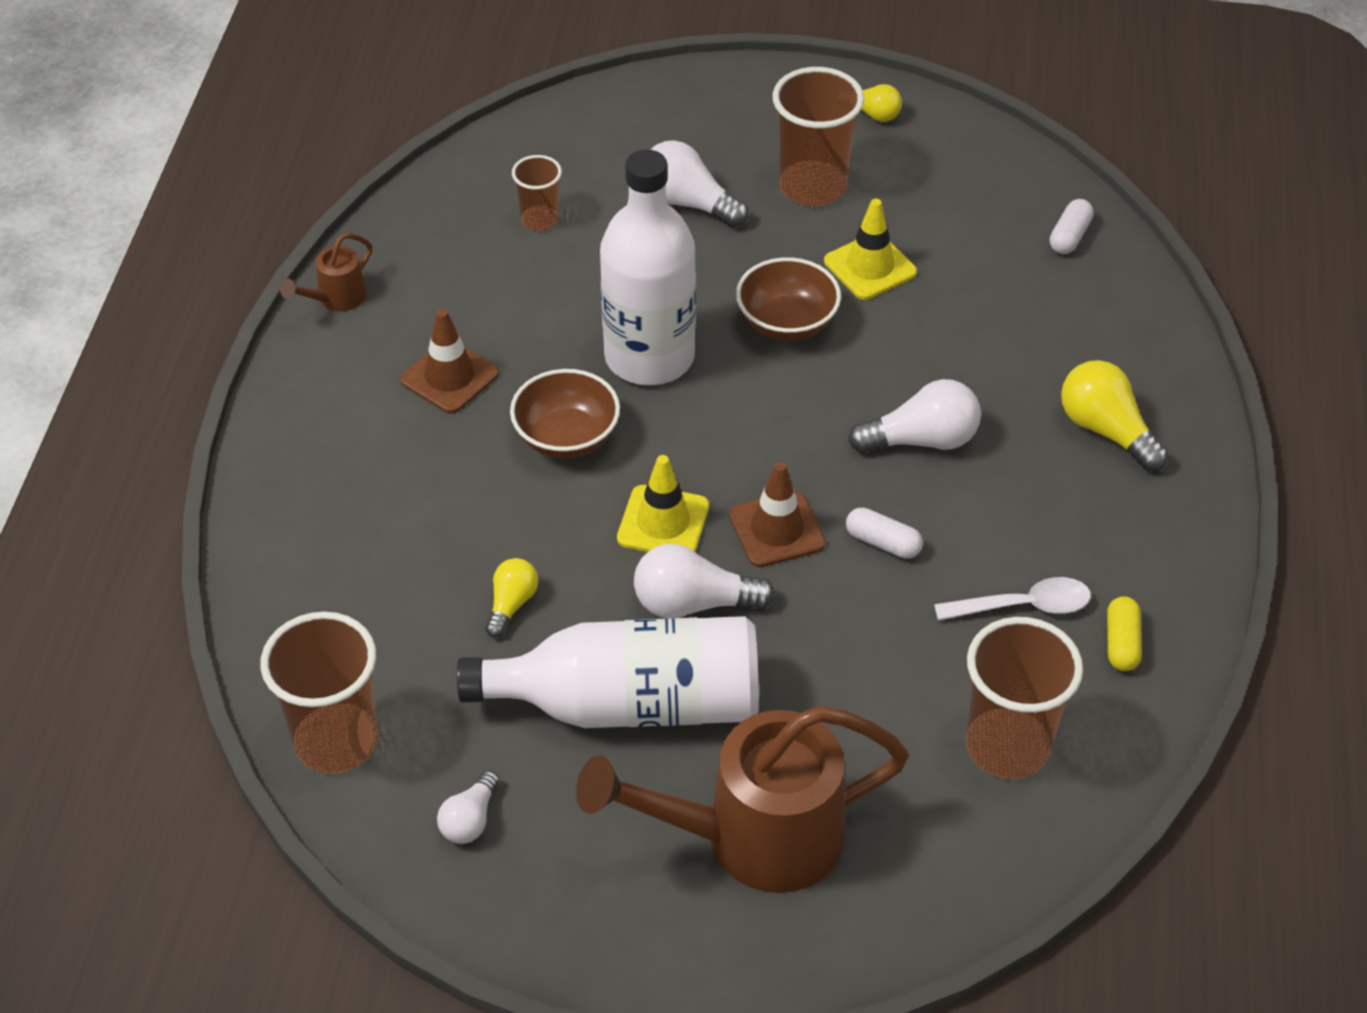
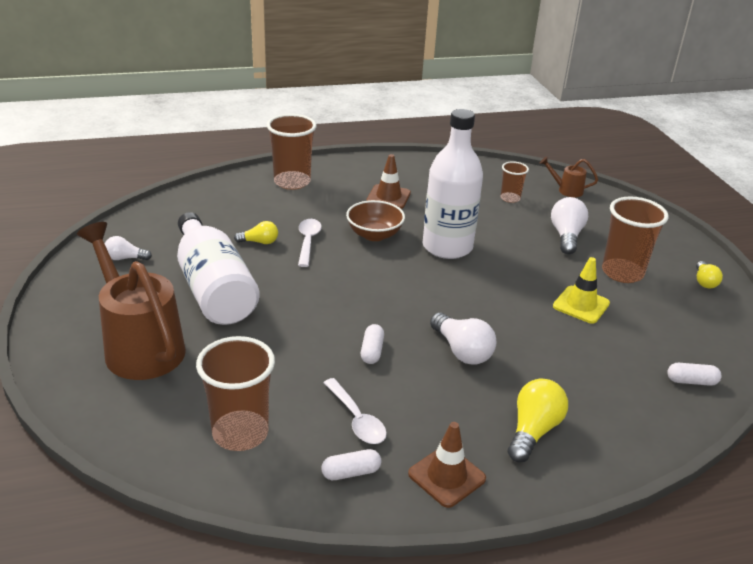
camera: 65 degrees right, 15 degrees down
(336, 298) = (412, 161): brown watering can -> brown watering can (566, 190)
(336, 741) = (158, 216): brown cup -> brown cup (292, 182)
(544, 535) = (308, 242): none -> white spoon
(663, 522) = (338, 274): yellow traffic cone -> none
(694, 603) = (289, 294): white light bulb -> none
(777, 529) = (357, 311): brown traffic cone -> brown traffic cone (446, 476)
(787, 323) = (510, 284): brown bowl -> none
(1121, 643) = (351, 472): yellow capsule -> white capsule

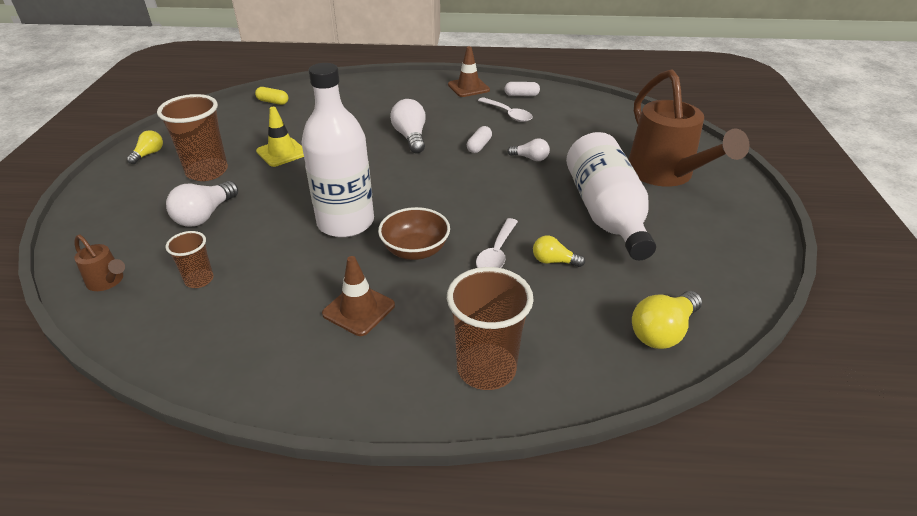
camera: 160 degrees left, 5 degrees up
(125, 258) = (709, 262): white light bulb -> white light bulb (530, 158)
(240, 433) = (584, 118): brown cup -> none
(357, 419) = (508, 114): white spoon -> white spoon turned 150 degrees clockwise
(533, 431) = (402, 96): yellow light bulb -> yellow light bulb (663, 331)
(691, 381) = (273, 102): white capsule -> yellow capsule

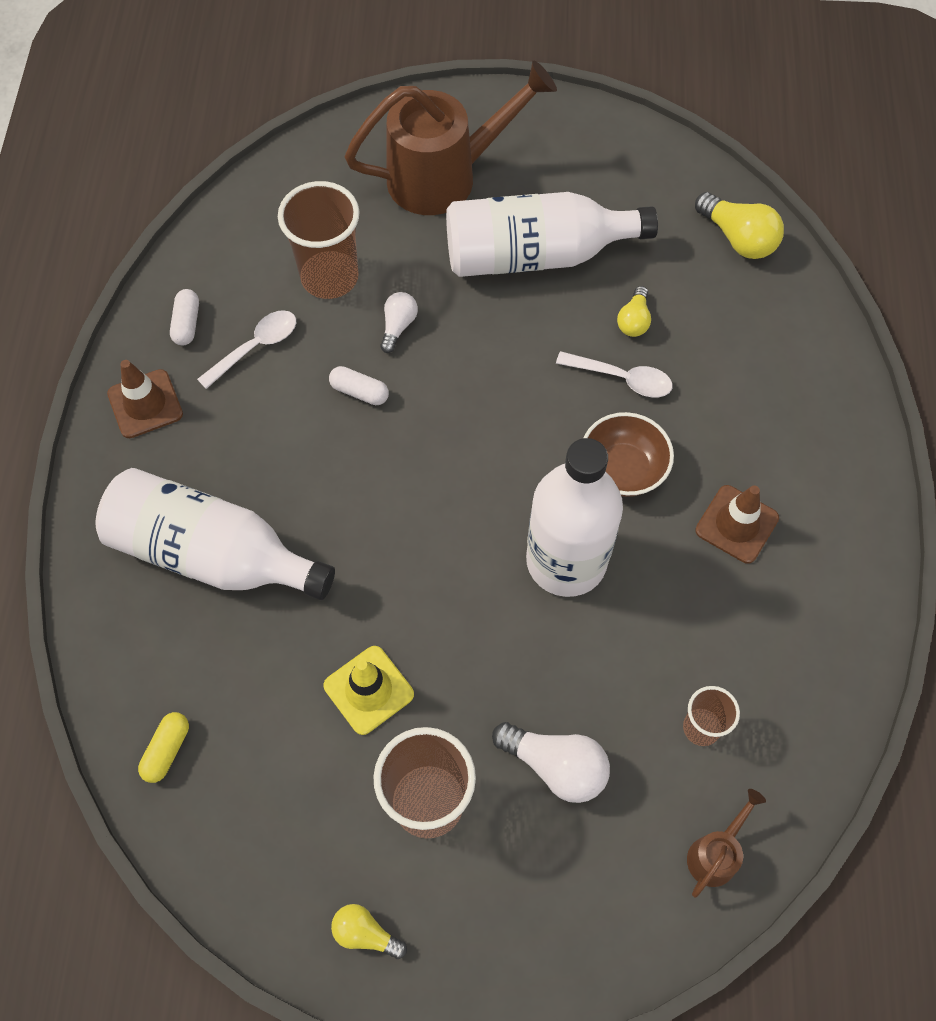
camera: 90 degrees left, 25 degrees up
(376, 108) = (212, 553): none -> white bottle
(411, 137) = (326, 490): white light bulb -> none
(486, 369) = (808, 395): brown cup -> brown cup (329, 277)

